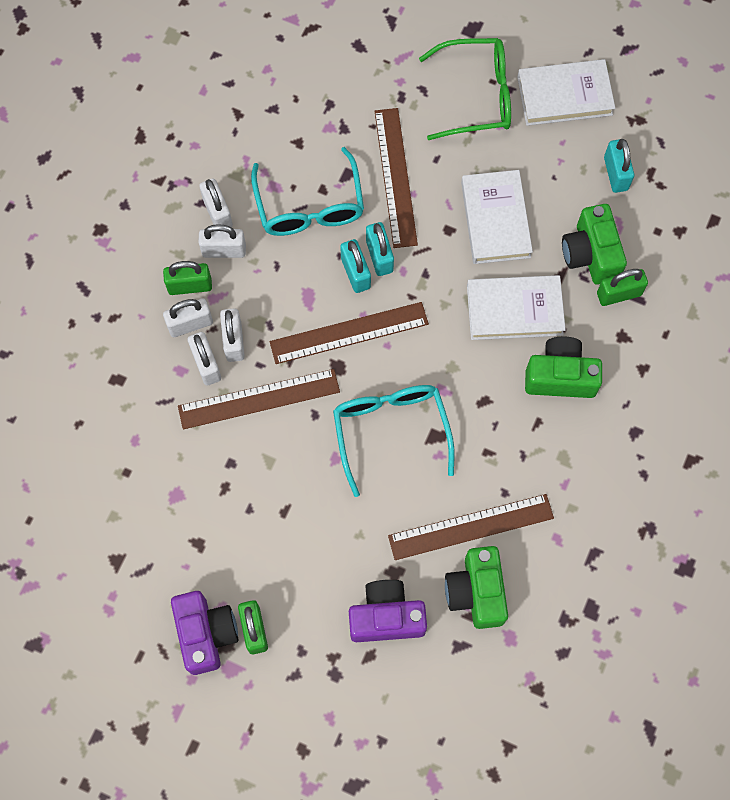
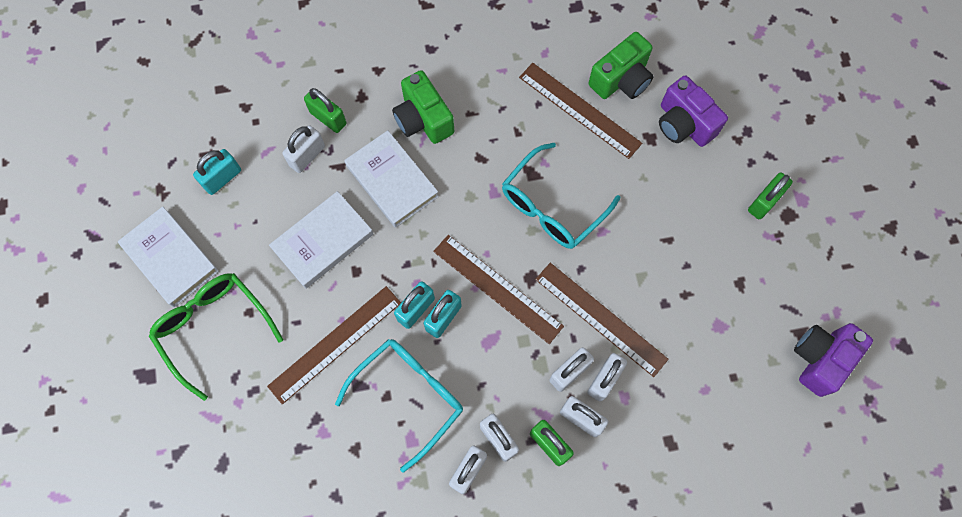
camera: 125 degrees left, 0 degrees up
(206, 634) = (794, 232): purple camera -> purple camera (820, 359)
(590, 254) = (307, 156): green camera -> white padlock

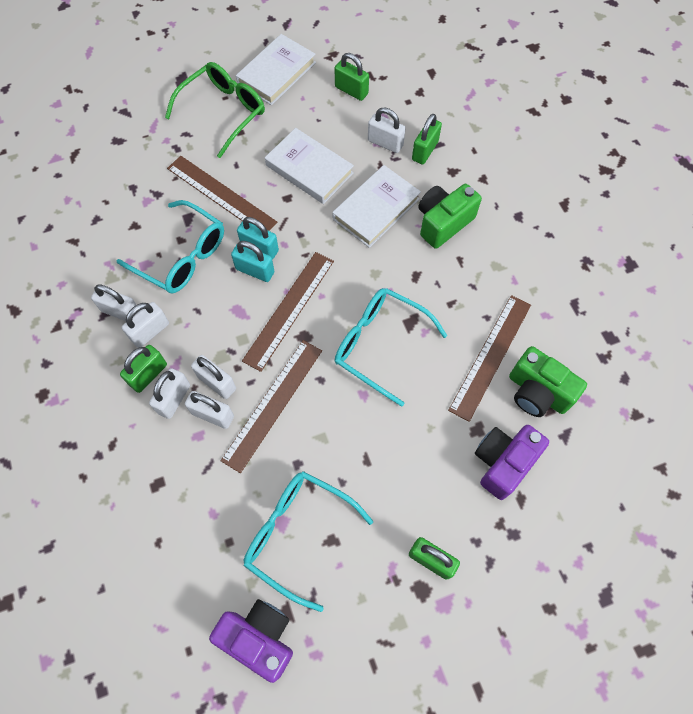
camera: 80 degrees right, 5 degrees down
(222, 178) = (351, 90): turquoise padlock -> green padlock
(732, 312) = (298, 534): none -> turquoise glasses

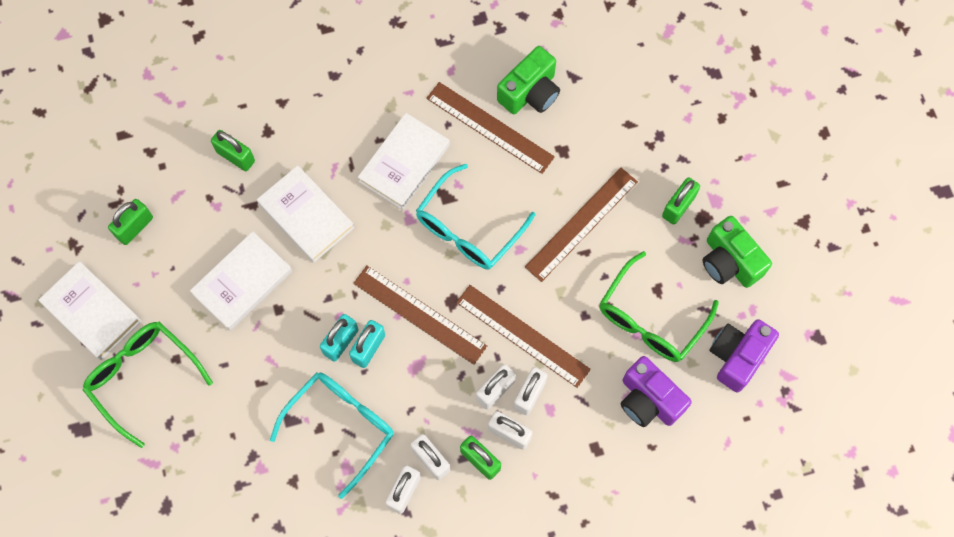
camera: 85 degrees left, 5 degrees up
(221, 195) = (264, 382): brown ruler -> brown ruler (581, 224)
(298, 534) = (650, 319): turquoise glasses -> green glasses
(385, 143) = (218, 197): white padlock -> none
(439, 283) = (404, 163): none -> white book
(443, 223) = (332, 150): green camera -> green camera (729, 261)
(503, 462) = (595, 133): purple camera -> purple camera (648, 400)

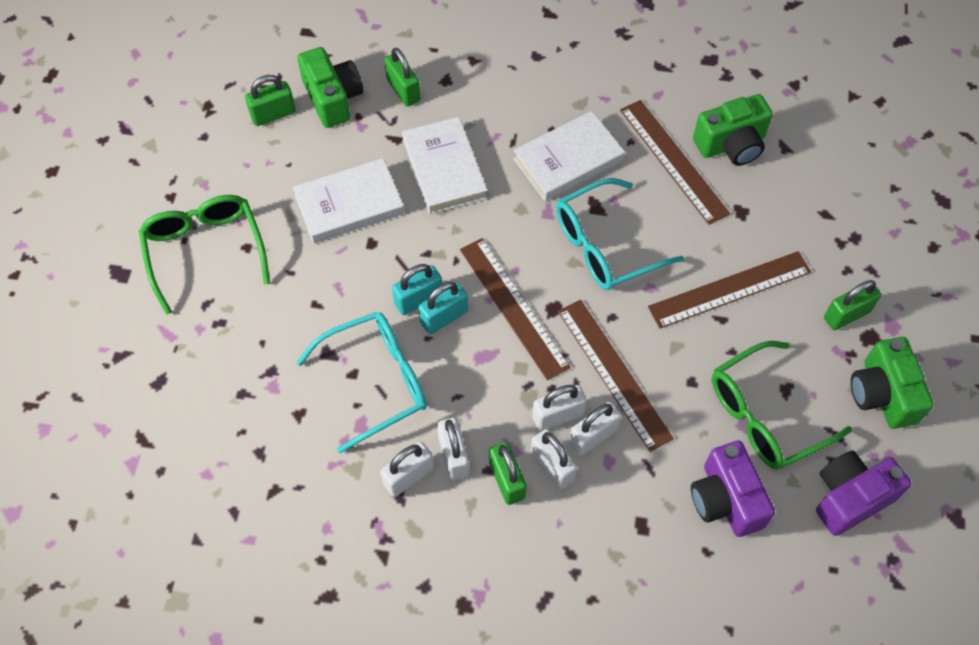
camera: 25 degrees right, 10 degrees down
(92, 312) = (191, 172): white book -> none
(179, 190) = (333, 98): none -> green camera

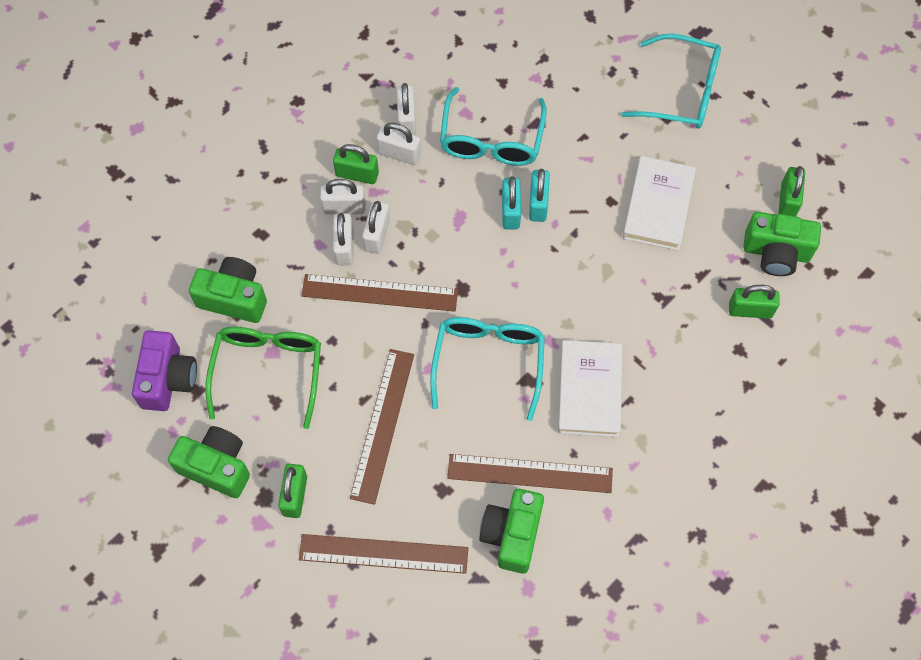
camera: 125 degrees right, 5 degrees up
(205, 250) = (682, 92): green glasses -> turquoise glasses
(444, 169) = (645, 292): white book -> none
(513, 307) = (484, 262): brown ruler -> brown ruler (383, 553)
(725, 499) = (234, 298): purple camera -> green camera

